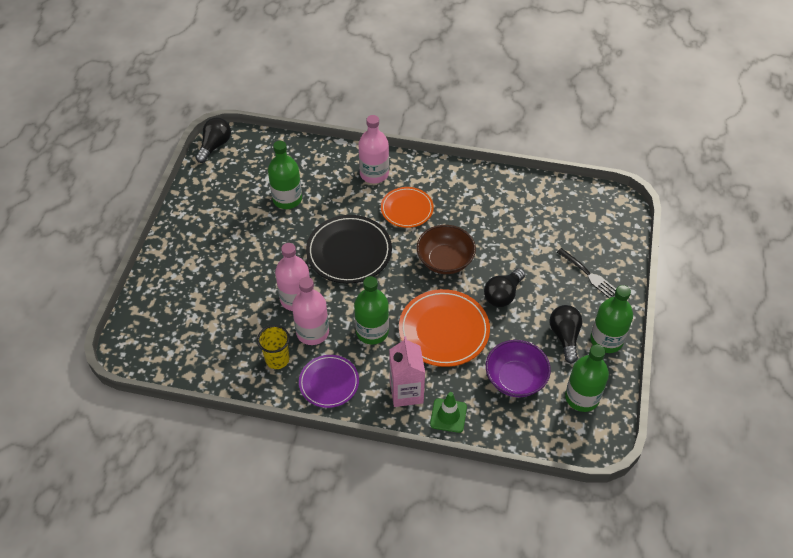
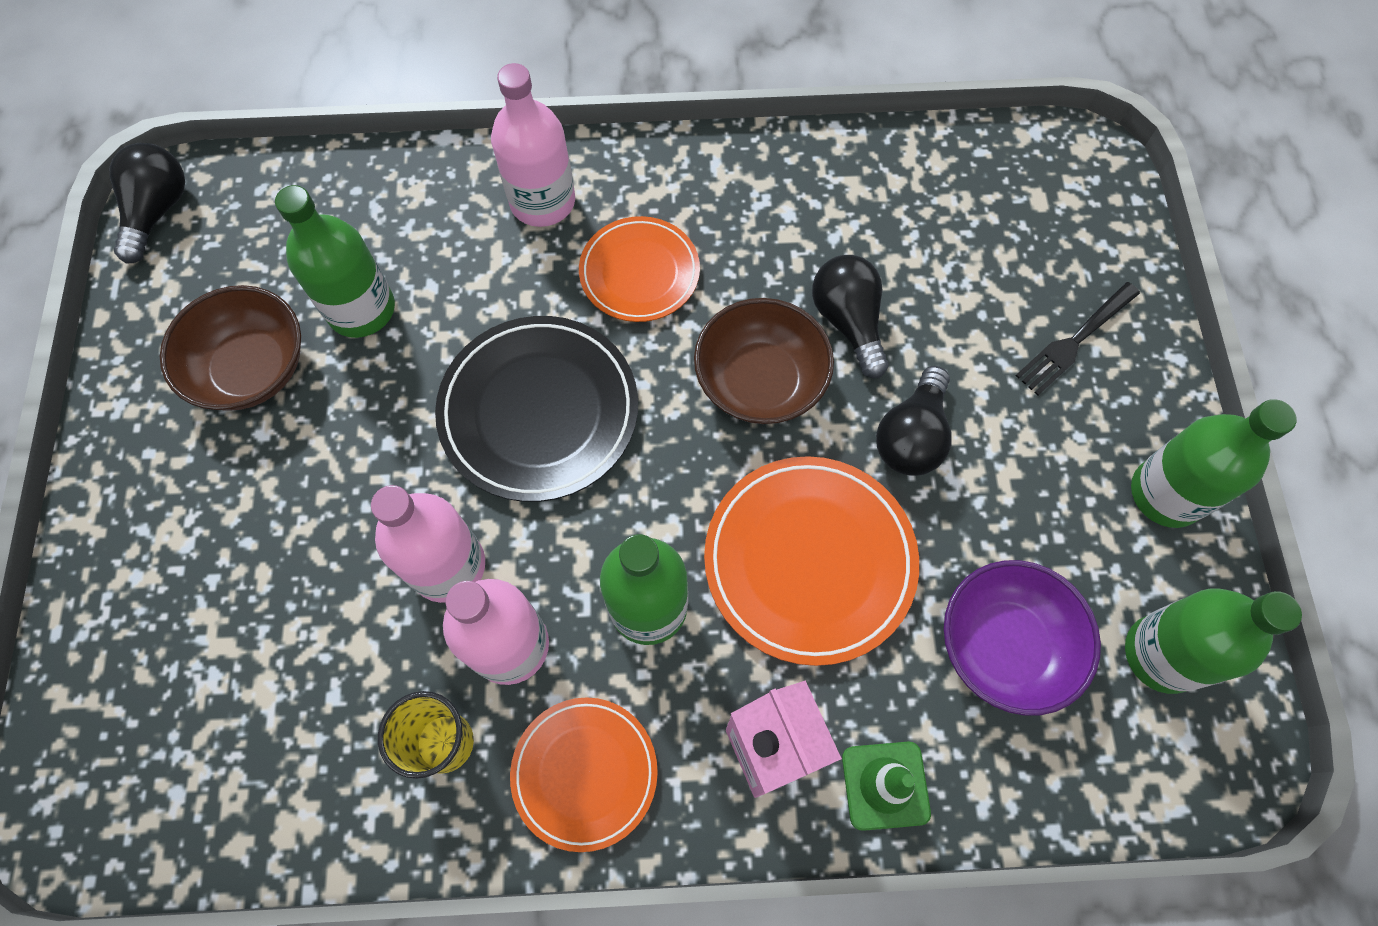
camera: 15 degrees left, 15 degrees up
(237, 211) = (252, 368): none -> brown bowl
(329, 383) = (585, 773): purple plate -> orange plate
(565, 336) = (1076, 508): black light bulb -> black light bulb (848, 322)
(588, 274) = (1075, 340): black fork -> black fork turned 105 degrees clockwise

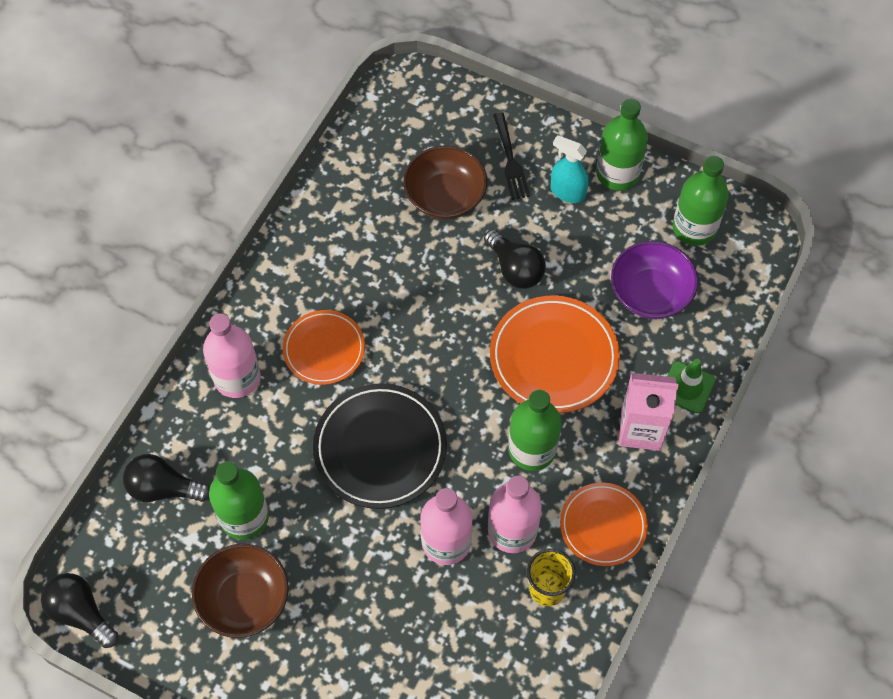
camera: 60 degrees left, 5 degrees down
(760, 381) = (435, 324): brown bowl -> brown bowl (445, 197)
(848, 322) = (428, 259): black light bulb -> black light bulb (164, 488)
(1082, 441) = (567, 192): none -> turquoise spray bottle

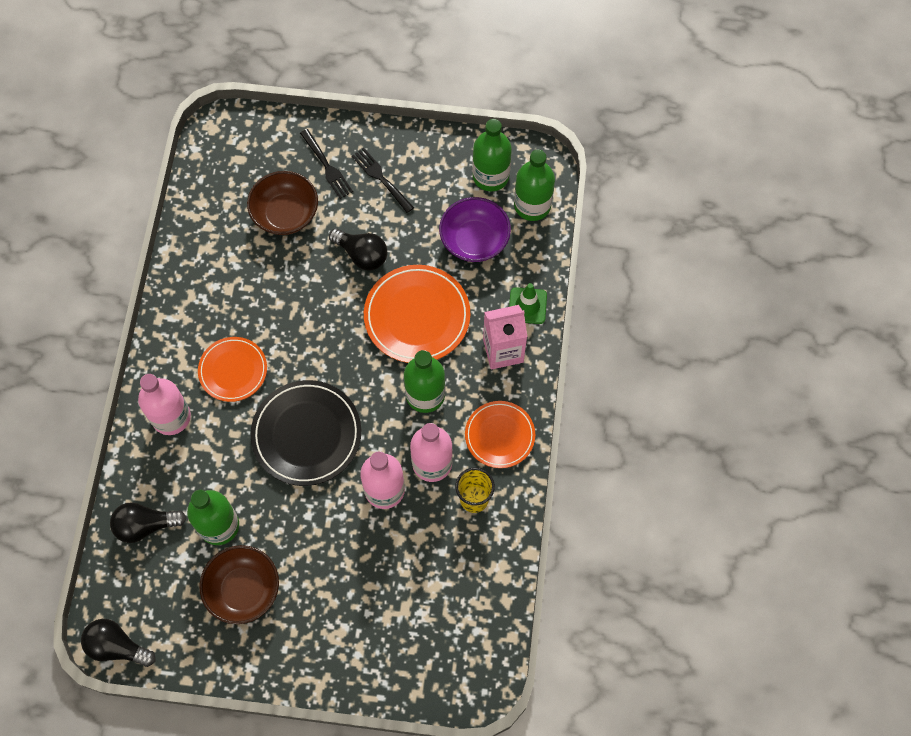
camera: 20 degrees left, 5 degrees up
(567, 192) = (381, 179): turquoise spray bottle -> black fork
(617, 173) = (416, 150): green bottle -> green bottle (532, 205)

